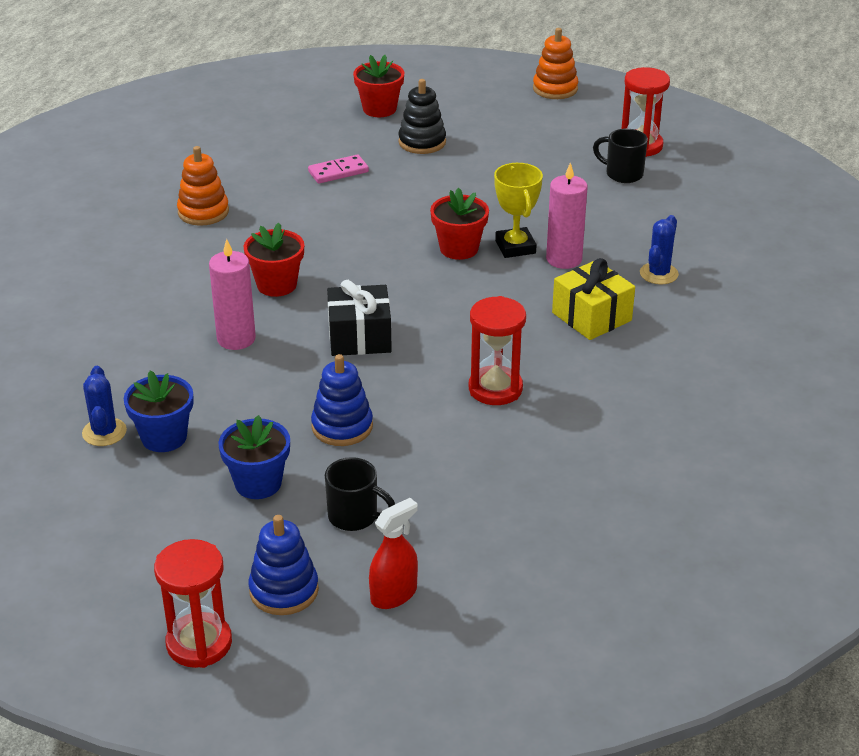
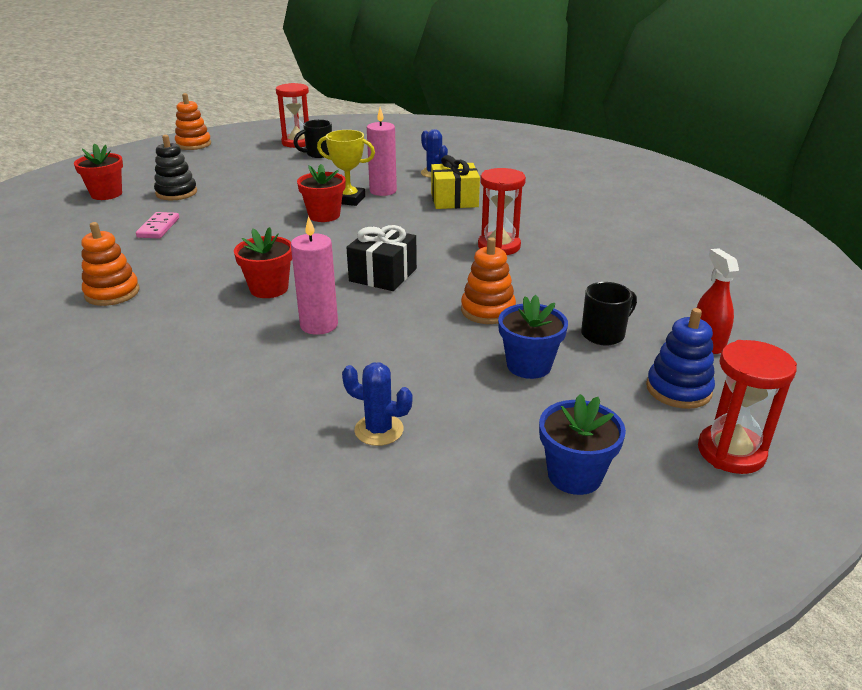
camera: 60 degrees left, 5 degrees down
(164, 437) = (421, 397): blue flower pot -> blue flower pot (574, 475)
(342, 426) = (488, 310): blue stacking toy -> orange stacking toy

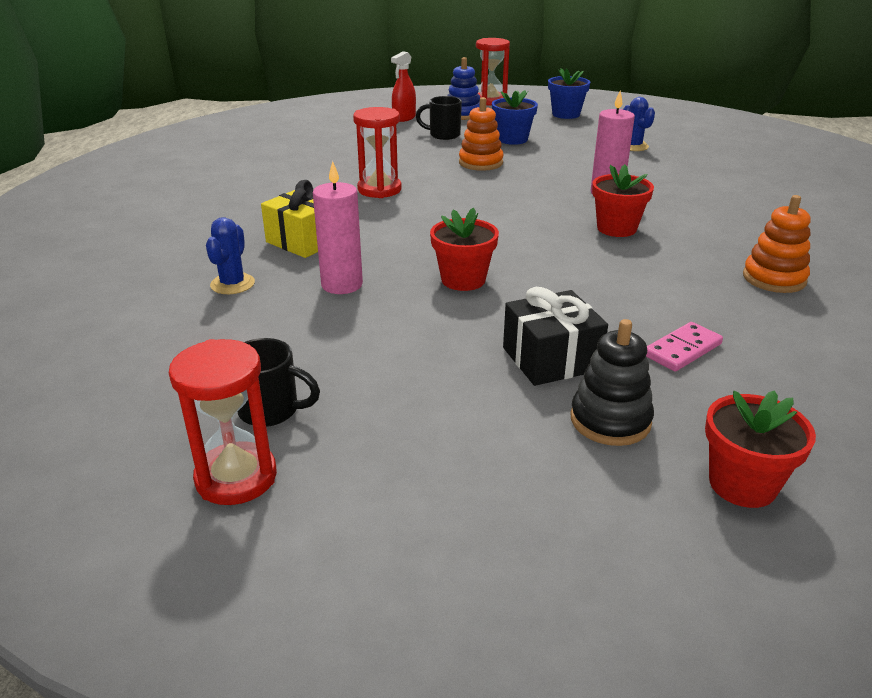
camera: 135 degrees left, 0 degrees up
(193, 144) = (430, 628): orange stacking toy -> none
(349, 200) = (400, 289): yellow trophy -> none
(383, 275) = (508, 205): black gift -> black gift (551, 359)

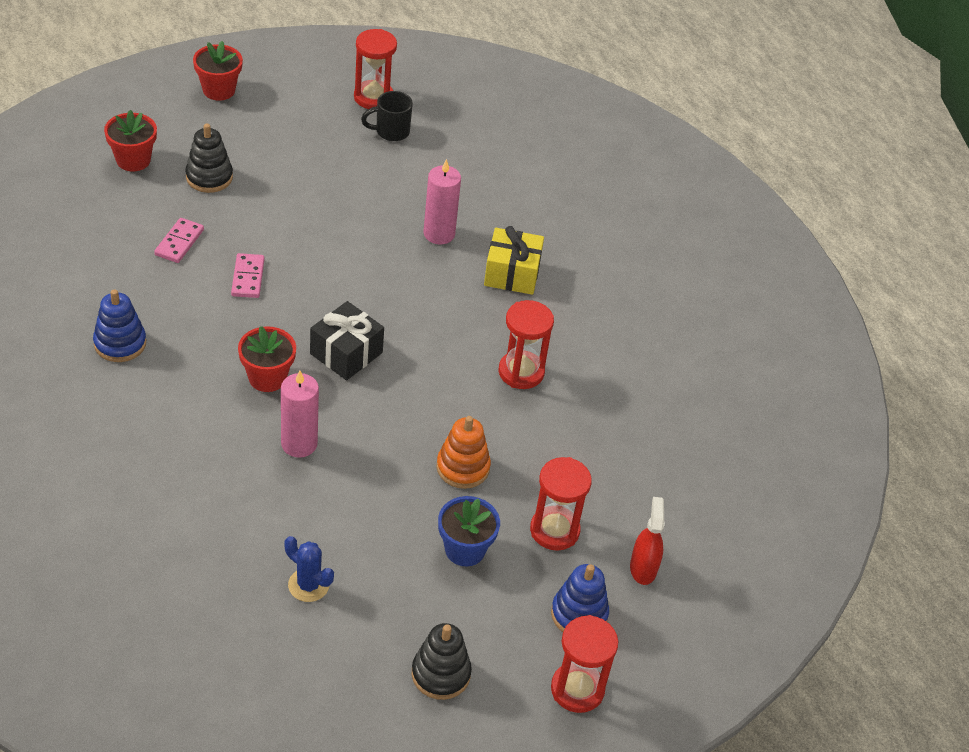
camera: 145 degrees right, 15 degrees up
(232, 284) = (512, 211): blue cactus -> none
(443, 135) = (554, 530): black mug -> red hourglass
(463, 280) = (358, 266): red flower pot -> red flower pot (219, 90)
(551, 359) = (259, 210): black gift -> black gift (346, 353)
(566, 114) = (441, 674): blue flower pot -> black stacking toy
(602, 298) = (247, 278): none -> pink domino
(774, 278) = (120, 343): orange stacking toy -> blue stacking toy

